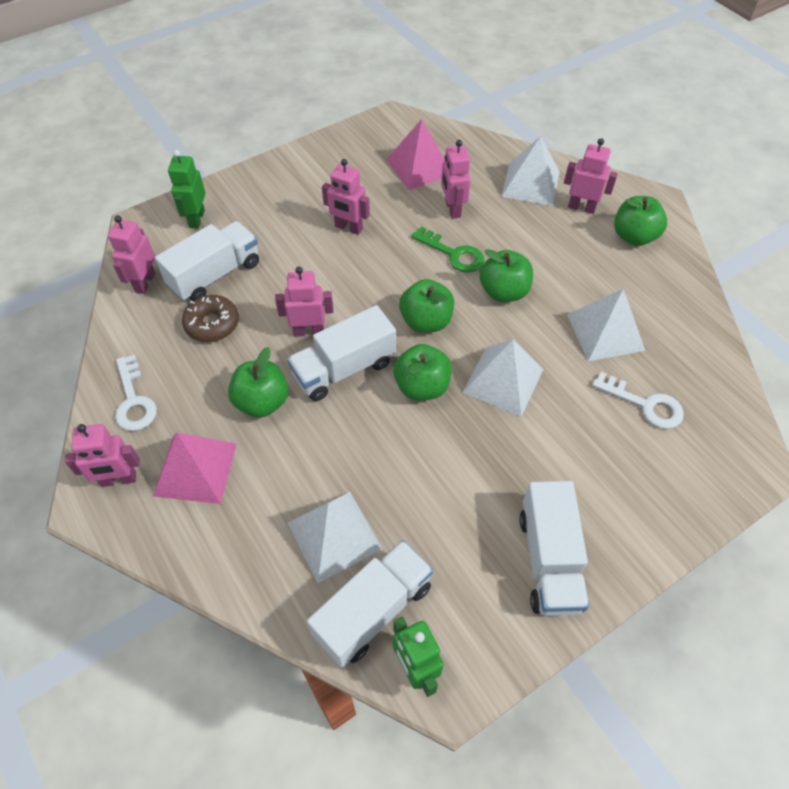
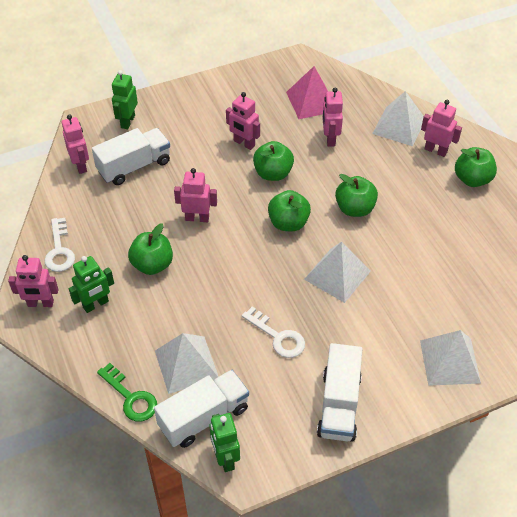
camera: 10 degrees right, 5 degrees down
(145, 282) = (81, 165): pink robot -> pink robot turned 135 degrees clockwise
(195, 469) = (96, 304): pink pyramid -> green robot
(212, 324) = (125, 203): brown donut -> none
(344, 369) = (218, 249): white truck -> none
(422, 386) = (274, 270): green apple -> green apple (273, 173)
(453, 254) = (322, 174): green key -> green key (131, 397)
(605, 332) = (427, 250): white pyramid -> white pyramid (449, 361)
(644, 404) = (443, 307): white key -> white key (278, 336)

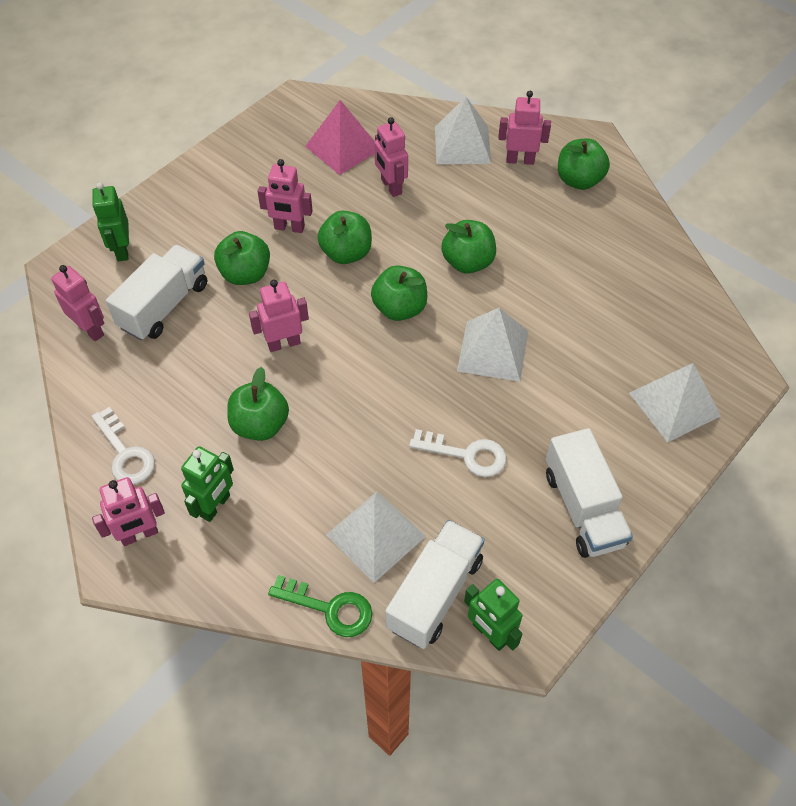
camera: 25 degrees left, 5 degrees up
(197, 164) = (245, 274): none -> green apple

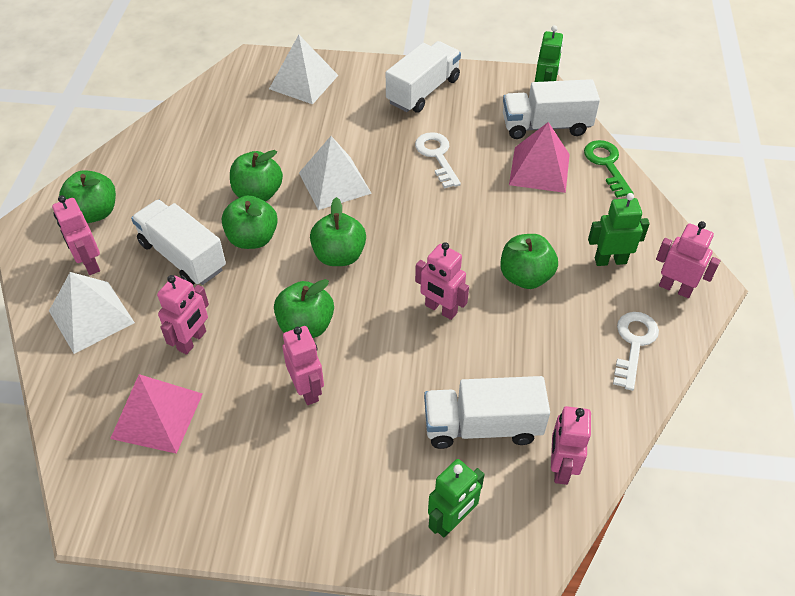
camera: 125 degrees left, 5 degrees down
(245, 274) = (392, 387): green apple -> green apple (258, 193)
(376, 535) = (539, 169): white pyramid -> pink pyramid
(483, 213) = (182, 256): none -> white truck

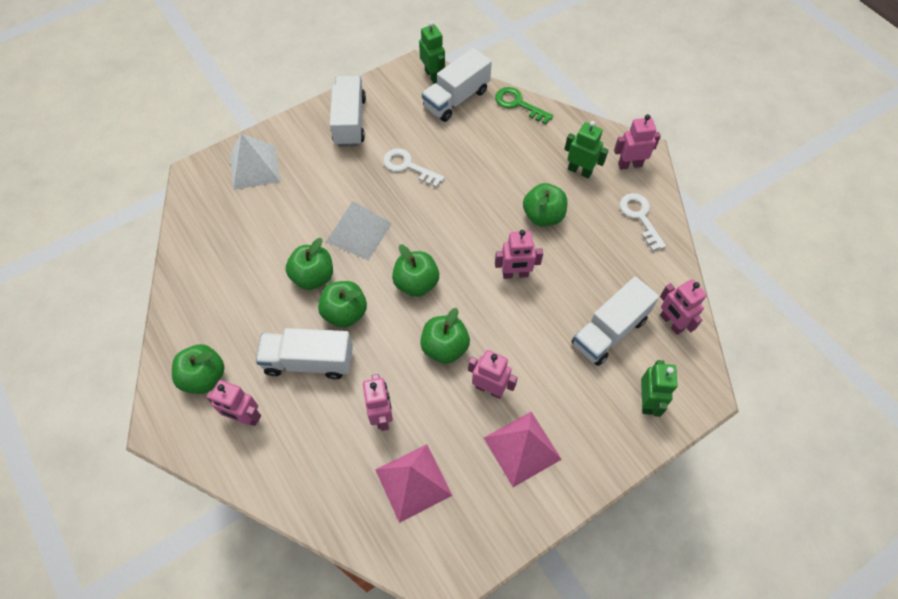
camera: 40 degrees left, 10 degrees up
(91, 317) = (291, 454): white pyramid -> none
(539, 169) = (481, 134): pink pyramid -> pink pyramid (522, 448)
(610, 260) = (580, 171): green robot -> green robot turned 75 degrees clockwise

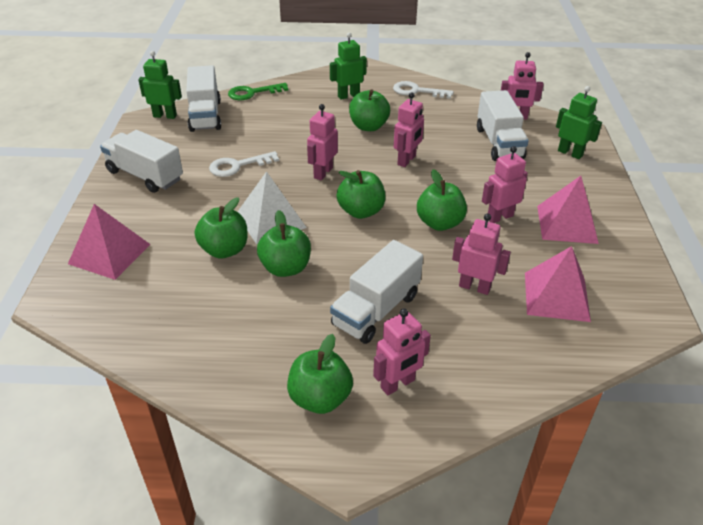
camera: 55 degrees left, 20 degrees down
(255, 167) = (109, 253): white pyramid -> pink pyramid
(345, 313) = (347, 264): green apple -> green apple (224, 250)
(629, 165) = (368, 76): pink robot -> pink robot (323, 173)

